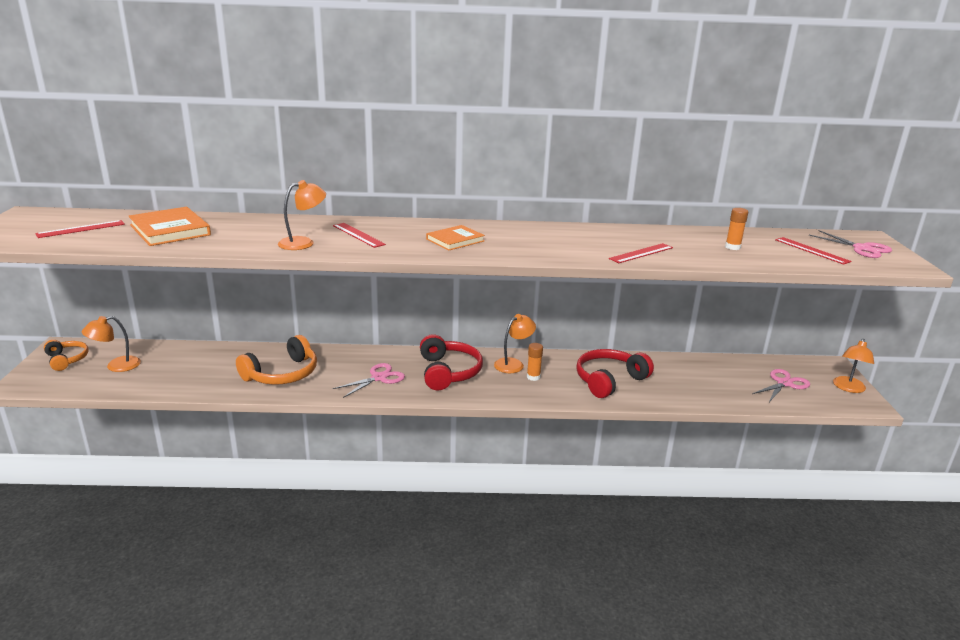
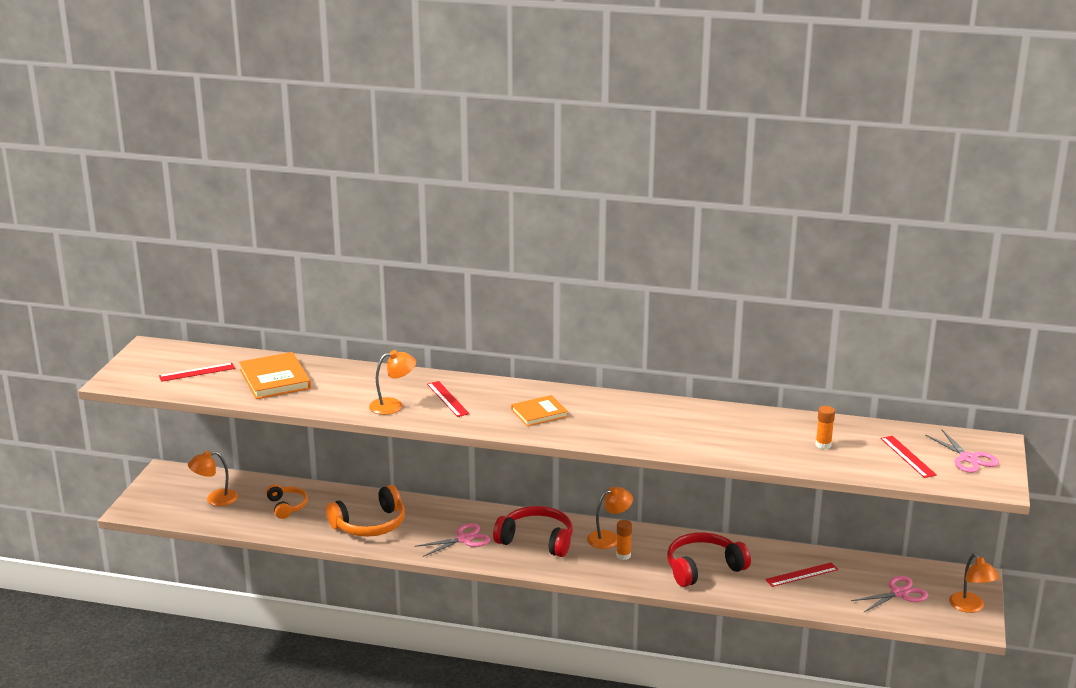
camera: 15 degrees right, 0 degrees up
(67, 359) = (170, 487): orange headphones -> orange headphones (287, 506)
(448, 372) = (536, 540): red headphones -> red headphones turned 75 degrees counterclockwise
(641, 253) = (718, 445): red ruler -> red ruler (802, 575)
(848, 388) = (970, 607): orange lamp -> orange lamp turned 60 degrees counterclockwise

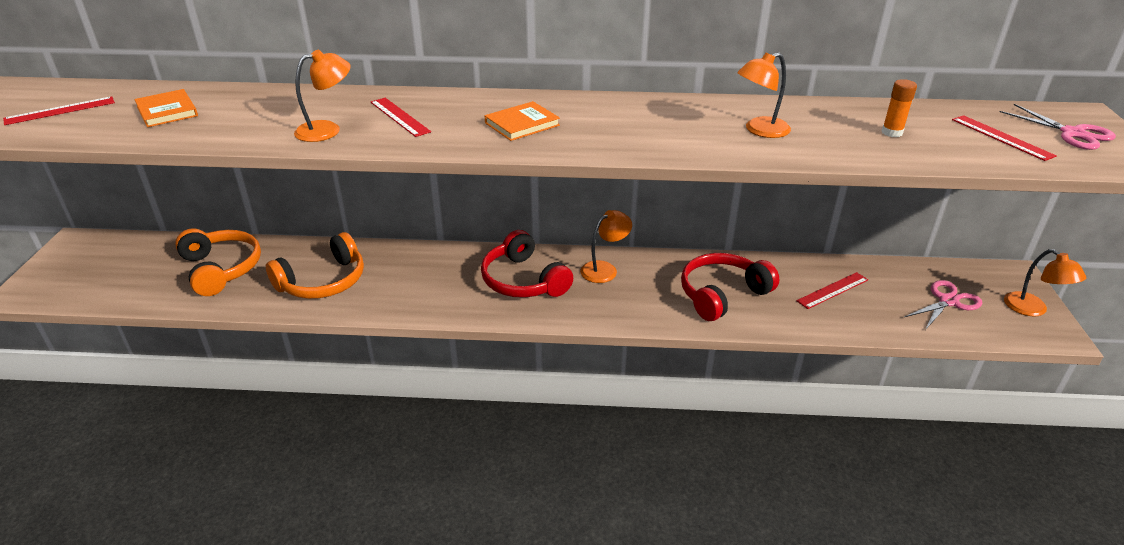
camera: 10 degrees left, 10 degrees up
(215, 499) = (132, 269): orange lamp -> orange lamp (759, 130)
(275, 379) = (167, 111): orange book -> orange book, size x0.65
(287, 506) = (221, 269): orange headphones -> orange headphones, size x1.65
(464, 539) = (438, 288): pink scissors -> none
(536, 540) = (523, 280): red headphones -> red headphones turned 135 degrees counterclockwise
(623, 555) = (627, 288): orange glue stick -> none

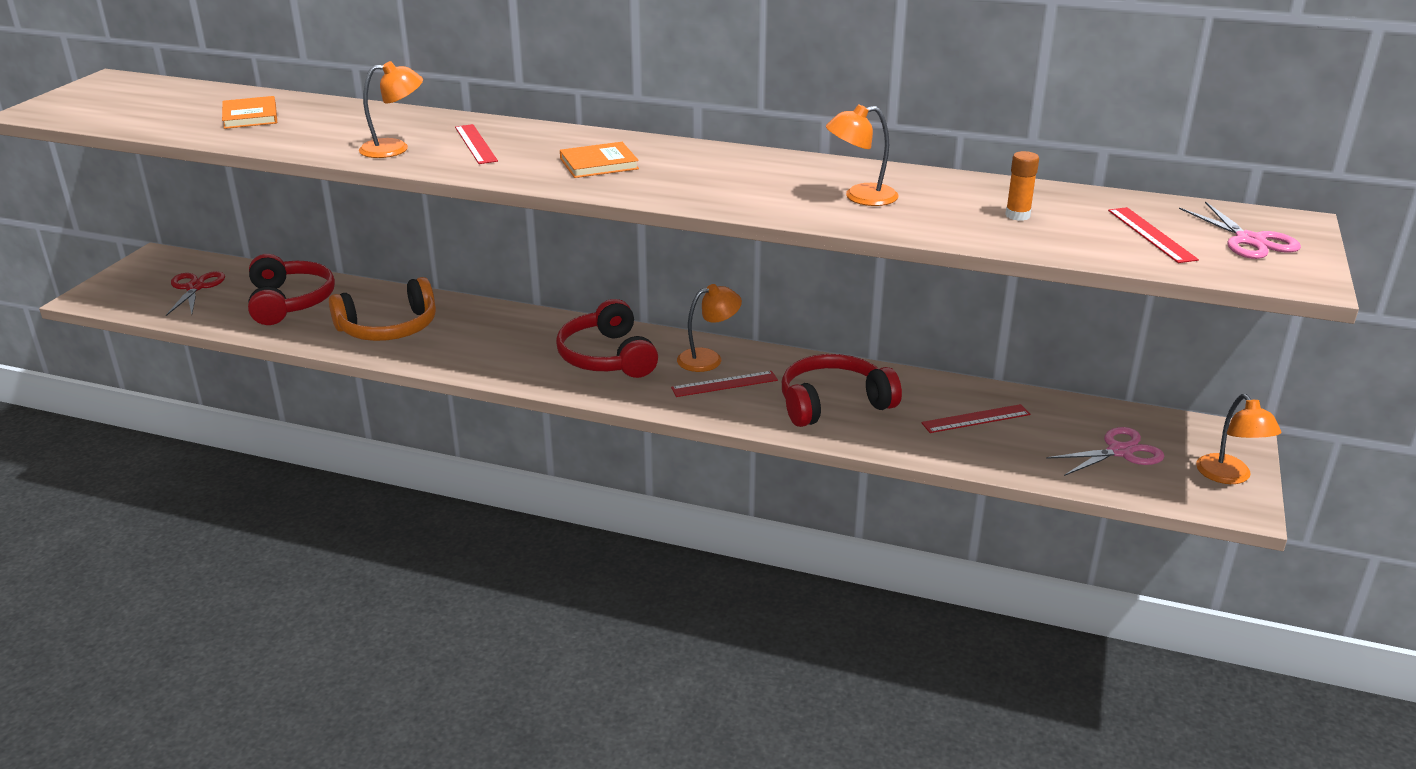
camera: 15 degrees right, 5 degrees down
(60, 110) = (151, 106): red ruler -> red ruler (724, 384)
(125, 267) = (195, 288): none -> red scissors
(221, 269) = (290, 302): orange headphones -> red headphones

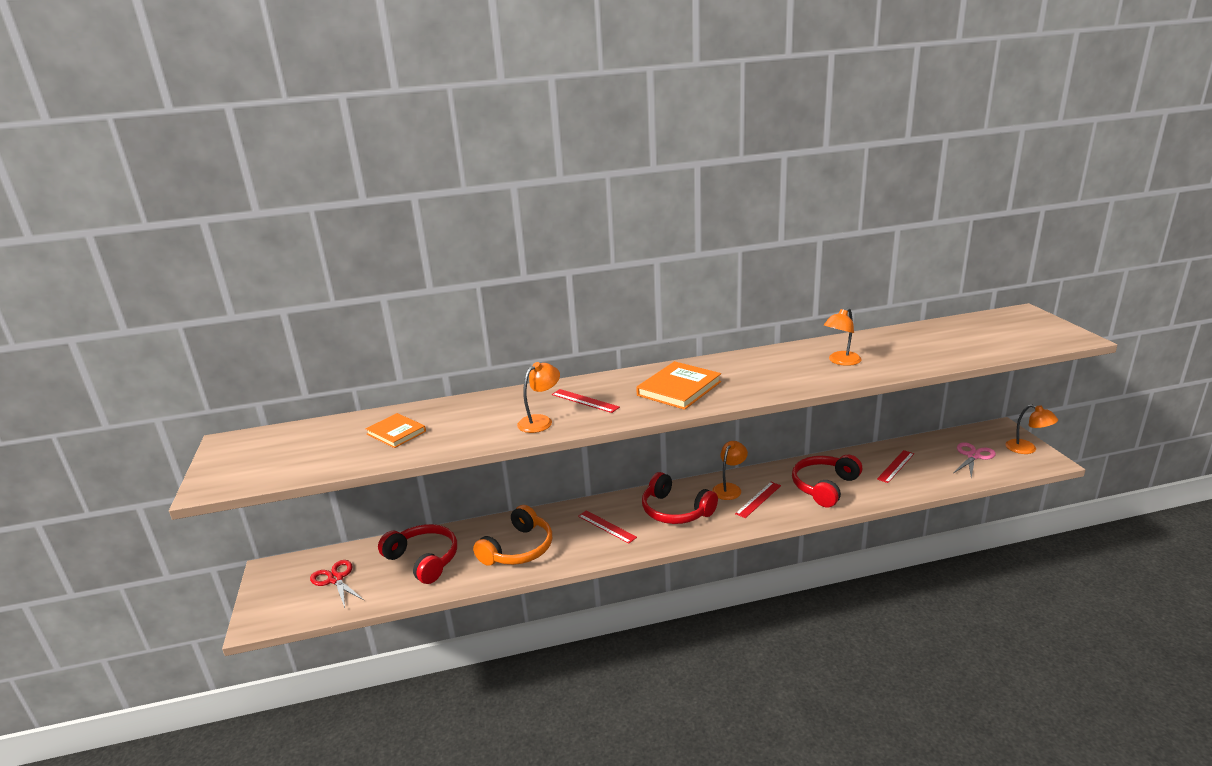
camera: 30 degrees left, 5 degrees down
(599, 164) = (679, 388): orange book -> orange book, size x1.55
(1017, 215) = (923, 347): orange glue stick -> none
(1151, 234) = (989, 337): red ruler -> red ruler (606, 526)
(1249, 240) = (1027, 326): pink scissors -> none

